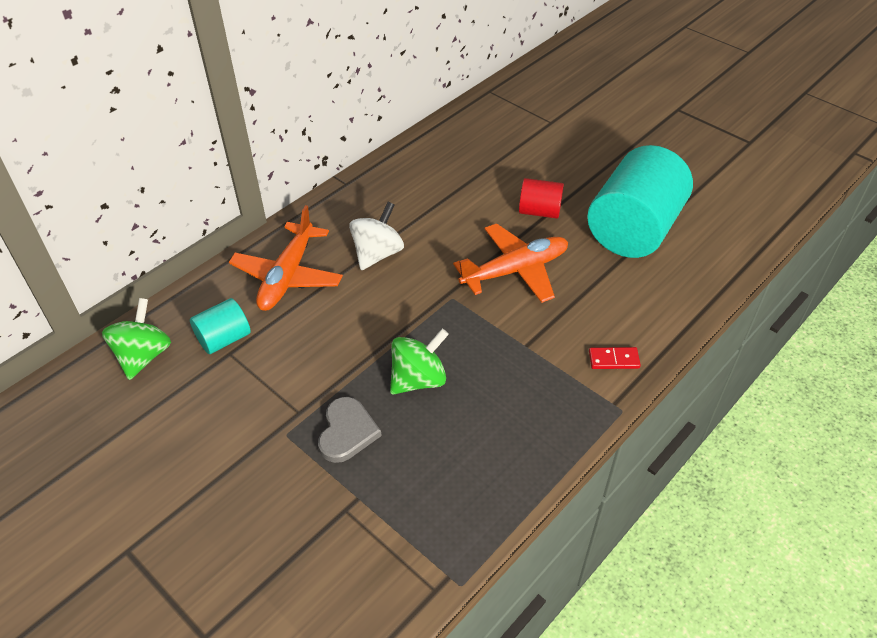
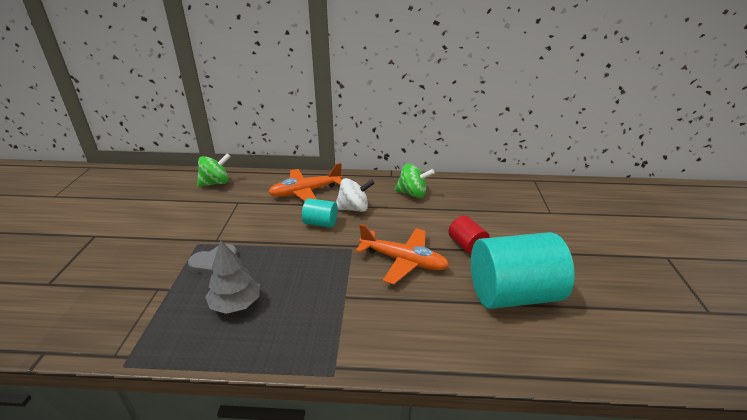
camera: 50 degrees right, 15 degrees down
(224, 339) = (245, 196): turquoise cylinder -> turquoise cylinder (320, 223)
(418, 379) = (275, 267): green spinning top -> green spinning top (412, 193)
(449, 443) = (235, 304): none -> grey tree
(613, 359) = (377, 346): red domino -> none

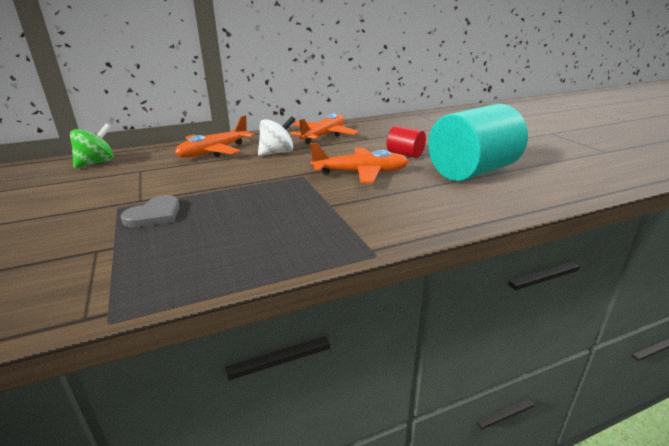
camera: 25 degrees left, 5 degrees down
(235, 304) = (214, 237): grey tree -> none
(320, 223) = (252, 167): turquoise cylinder -> none
(412, 193) = (324, 135): green spinning top -> orange plane

